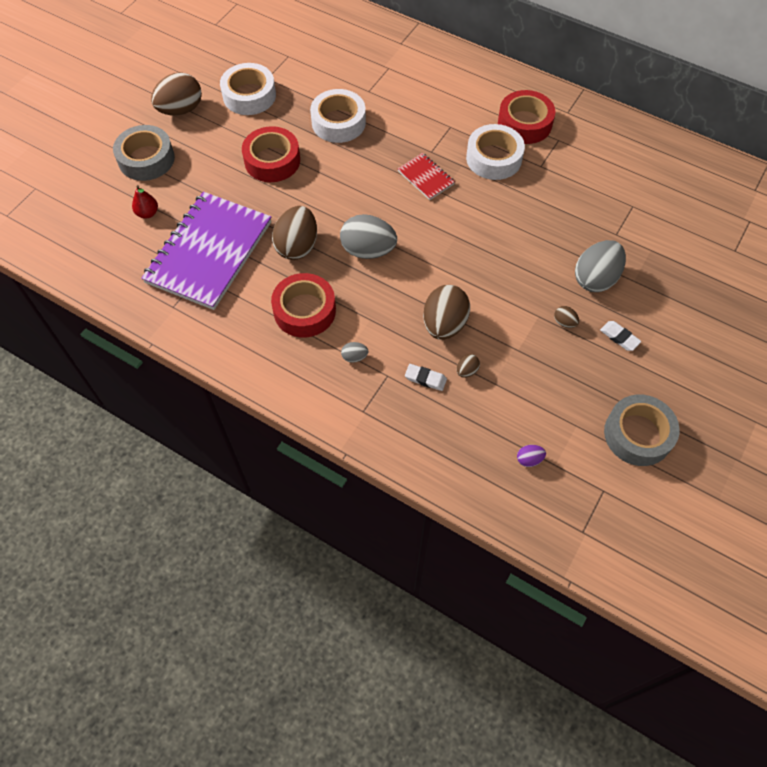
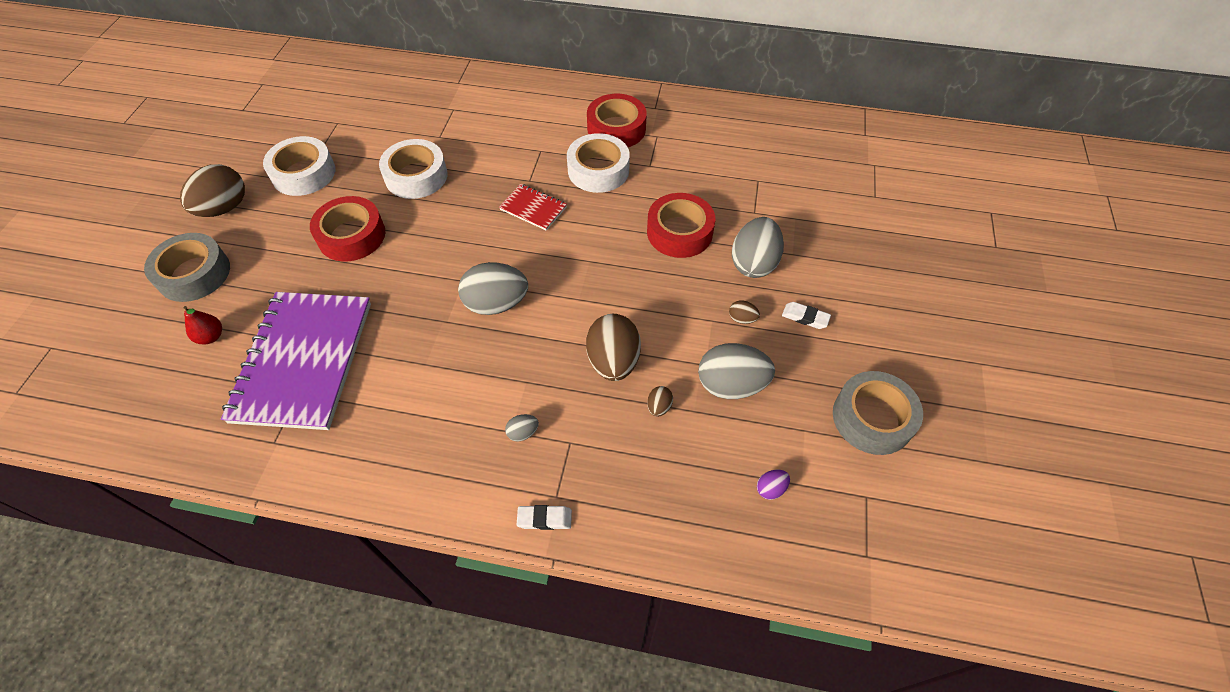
camera: 20 degrees left, 5 degrees down
(297, 246) = (411, 323): brown egg -> none
(304, 310) = (444, 395): red tape -> red tape (679, 232)
(425, 379) = (615, 432): white eraser -> white eraser (544, 519)
(532, 372) = (731, 385): none -> grey egg

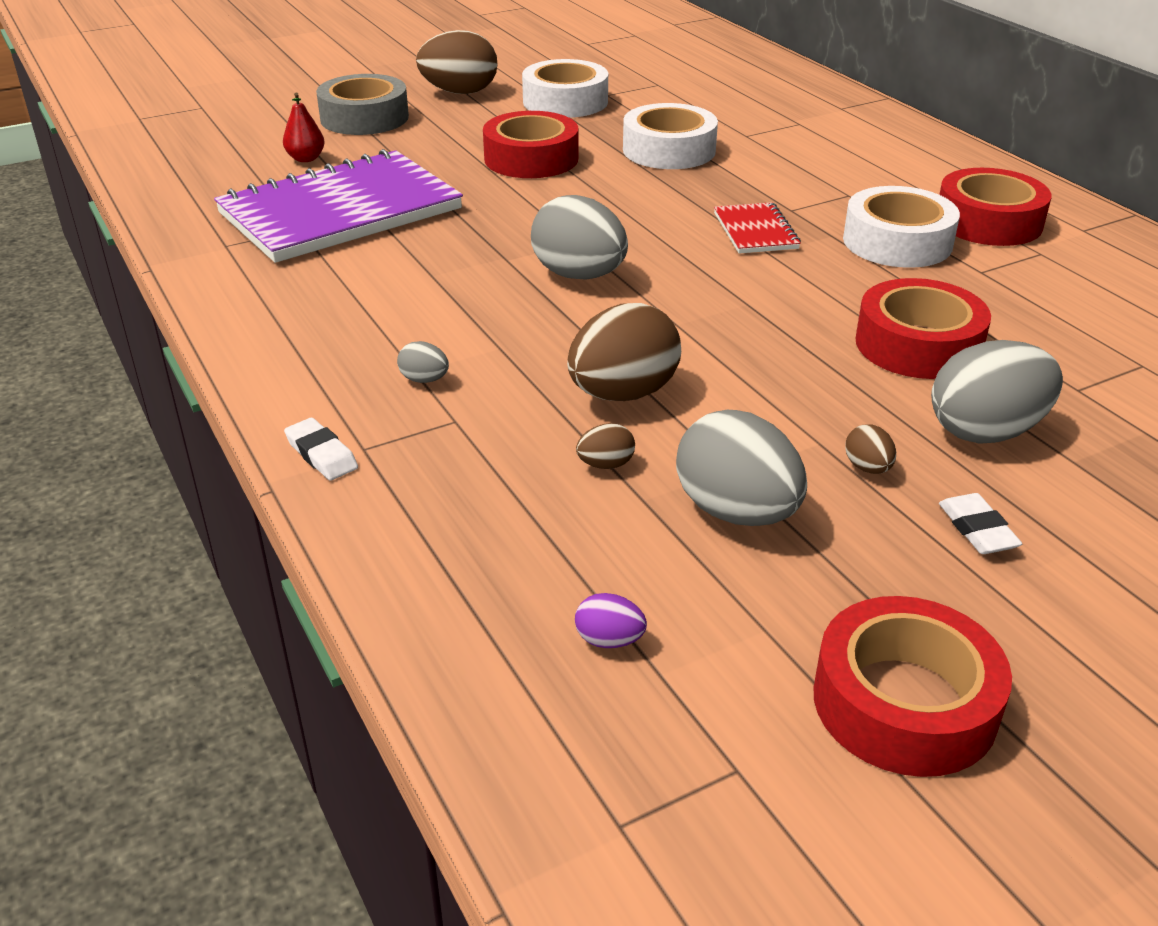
camera: 50 degrees right, 20 degrees down
(872, 418) = (904, 703): grey tape -> red tape

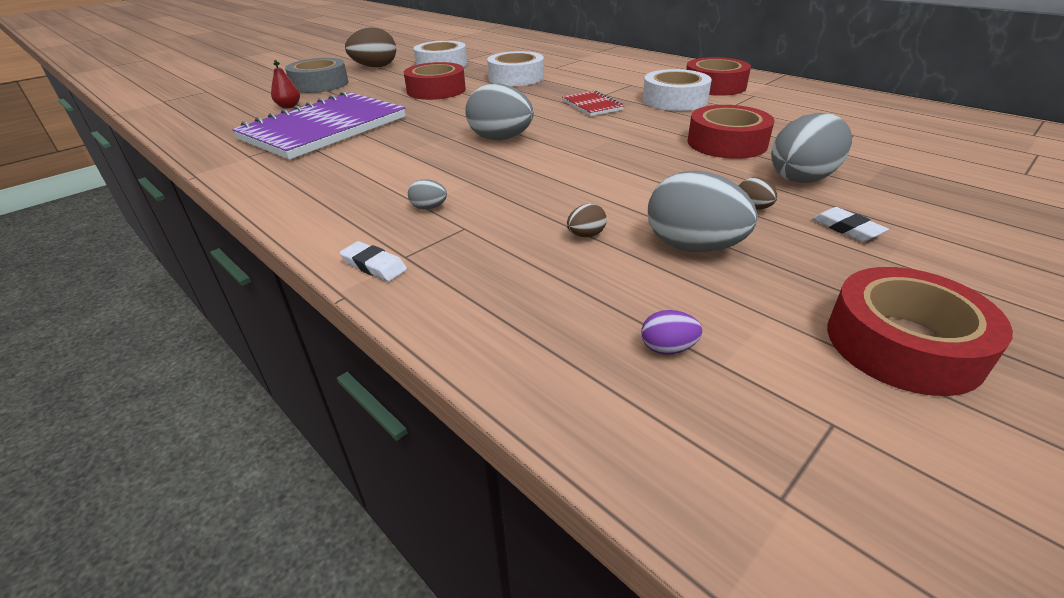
camera: 15 degrees left, 0 degrees up
(623, 394) = (570, 194): brown egg -> none

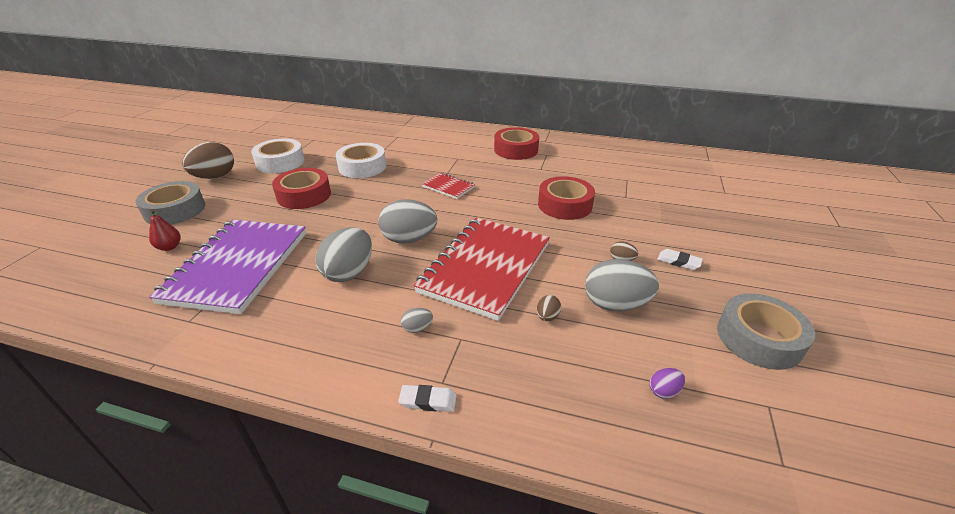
camera: 30 degrees left, 0 degrees up
(558, 177) = (485, 268): none -> red notebook
(674, 100) = (501, 169): white tape -> none
(803, 178) = (628, 226): grey egg -> grey egg (349, 272)
(903, 344) = (759, 338): red tape -> grey tape

